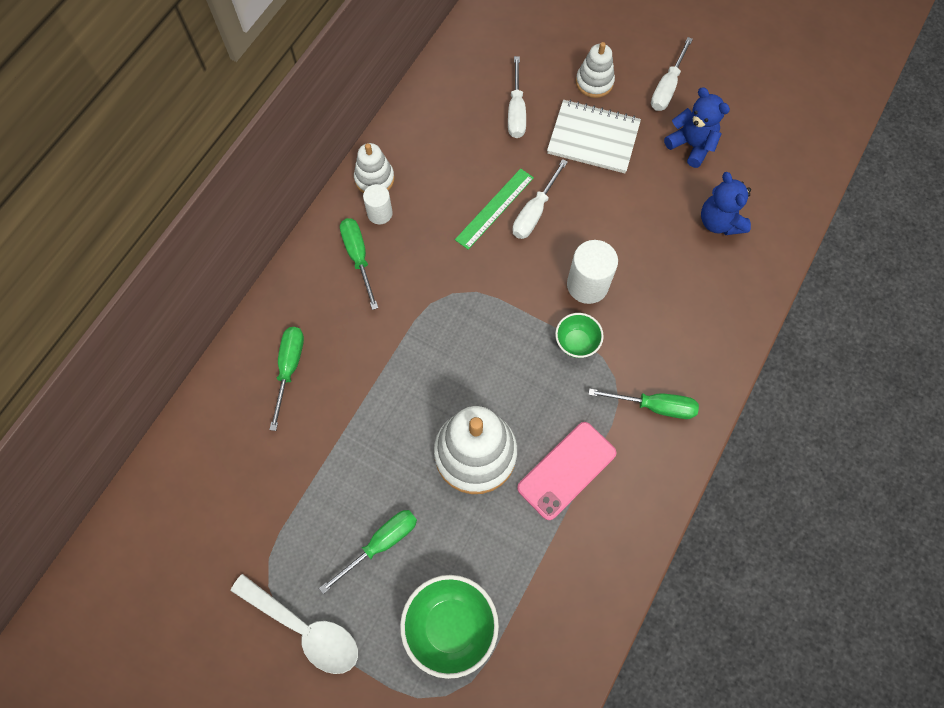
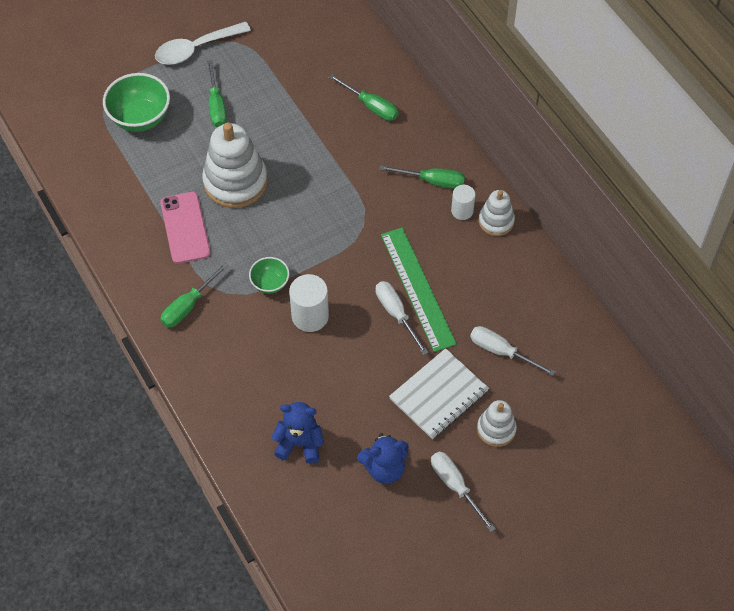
camera: 120 degrees right, 10 degrees down
(495, 208) = (417, 288): green ruler -> green ruler, size x1.51

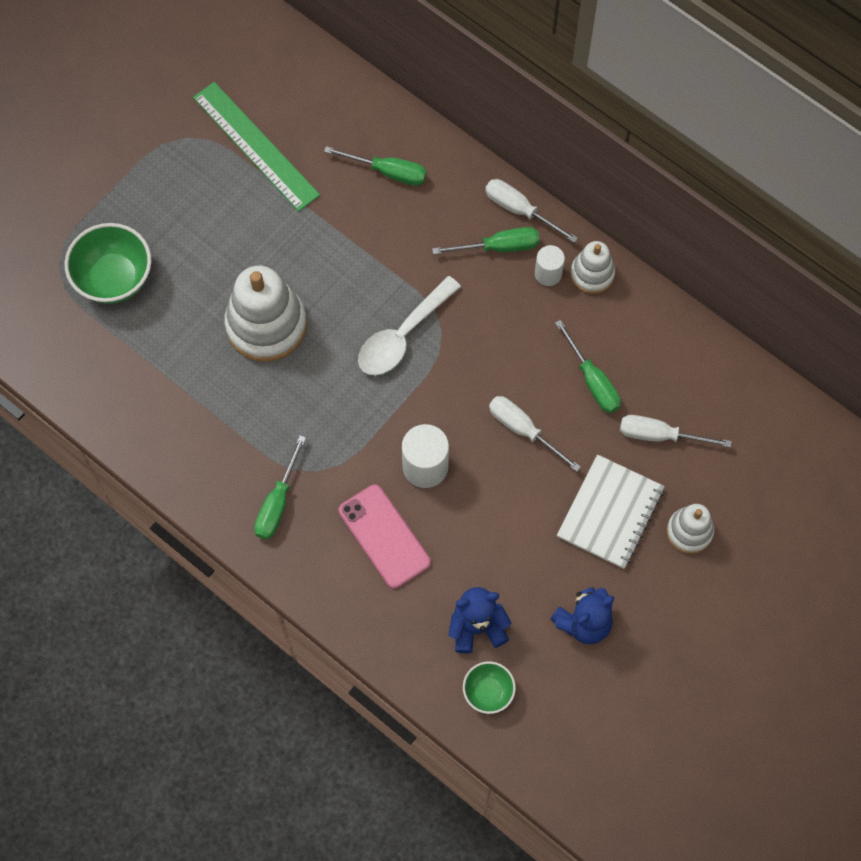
camera: 20 degrees left, 10 degrees up
(185, 228) = (231, 405): pink phone -> pink phone (384, 536)
(196, 48) = (143, 162): white spoon -> white spoon (402, 335)
(216, 105) = (201, 231): green screwdriver -> green screwdriver (592, 380)
(270, 283) = (362, 442): green bowl -> green bowl (488, 692)
(417, 288) = (535, 389): green ruler -> green ruler (255, 146)
(455, 486) = (670, 615): white screwdriver -> white screwdriver (520, 210)

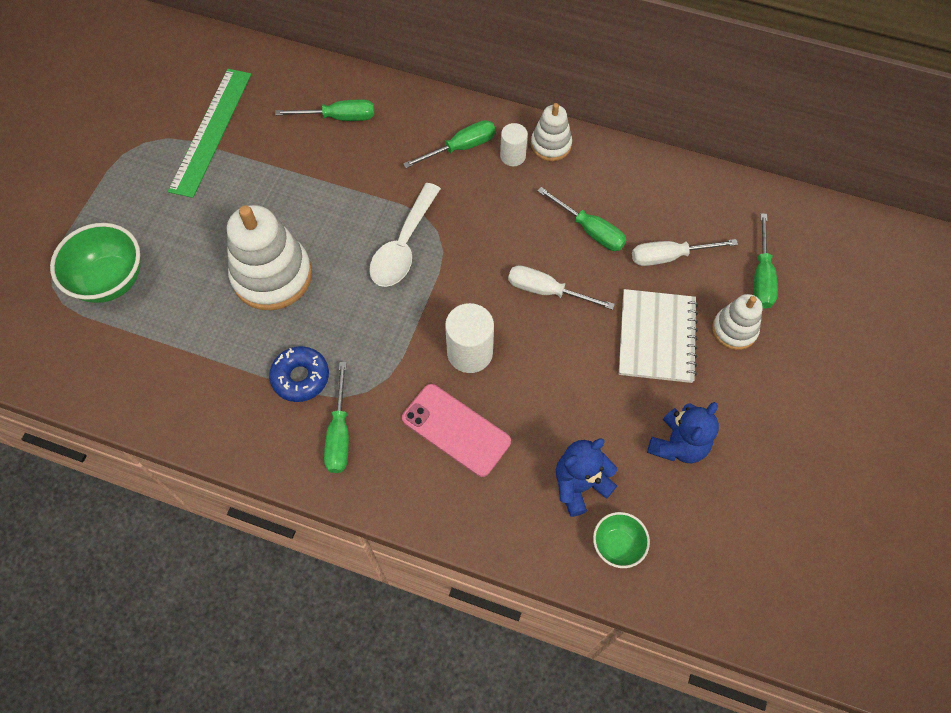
camera: 20 degrees left, 5 degrees down
(255, 146) = (211, 131): green ruler -> green ruler turned 75 degrees clockwise
(260, 436) = (300, 377): none -> blue donut
(520, 210) = (467, 114): white screwdriver -> none
(743, 486) = (761, 276): none -> green screwdriver

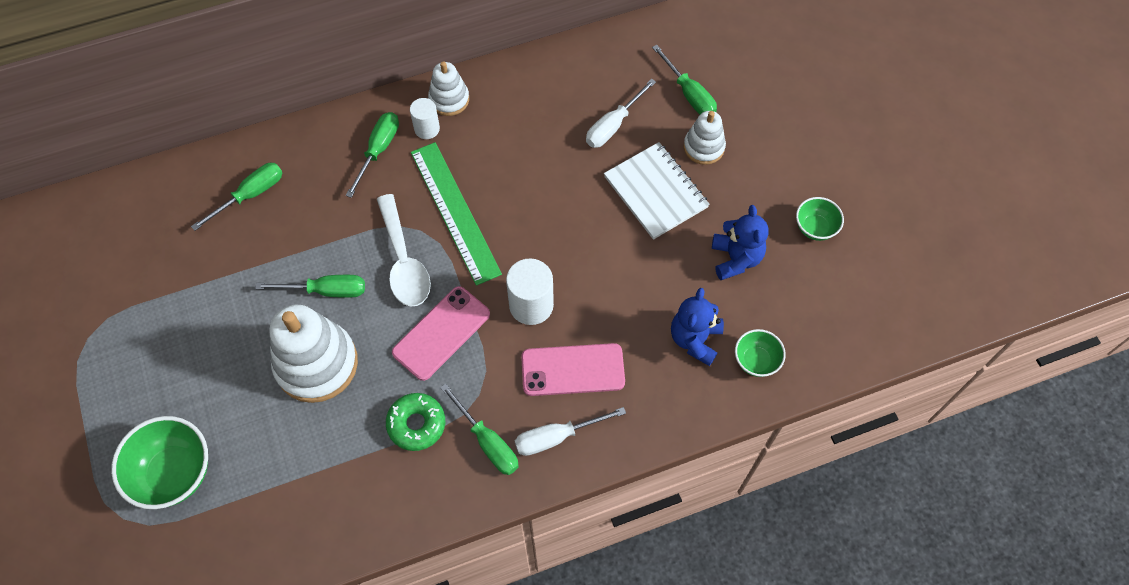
camera: 40 degrees left, 0 degrees up
(211, 131) = (143, 284): green ruler -> green ruler (454, 212)
(300, 377) = (416, 424): blue donut -> green donut
(381, 322) = (441, 333): none -> pink phone
(547, 291) = (547, 216): white screwdriver -> white screwdriver (557, 437)
(589, 230) = (538, 146): green screwdriver -> green screwdriver (326, 290)
(777, 473) = (815, 228): none -> green bowl

